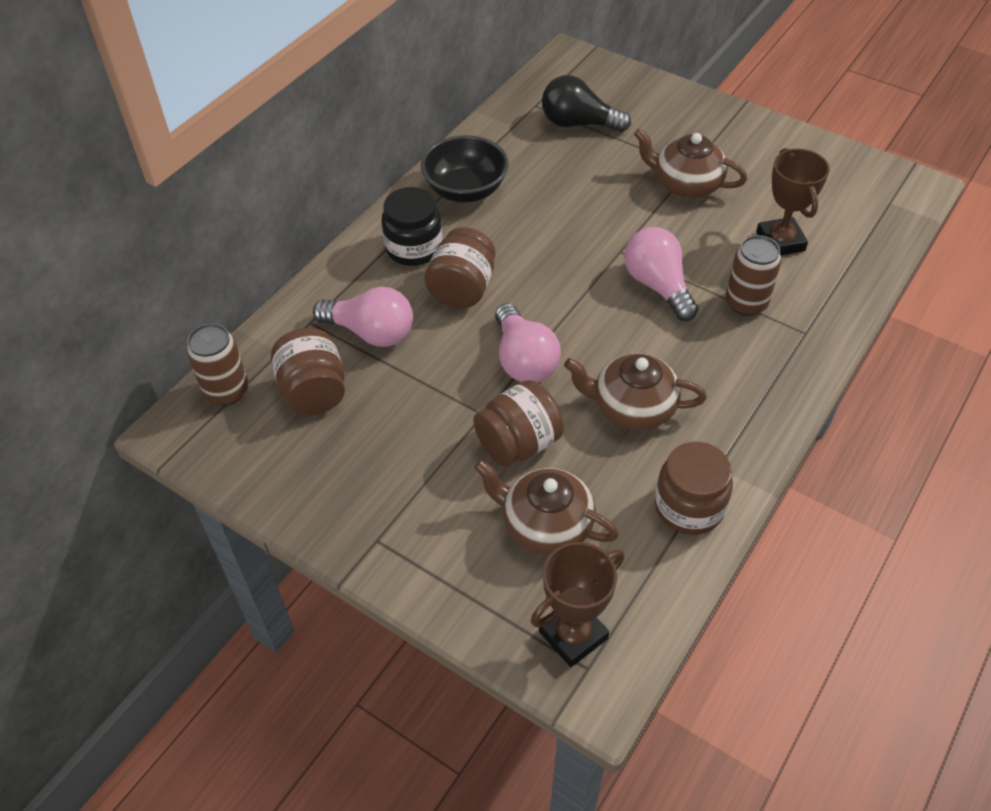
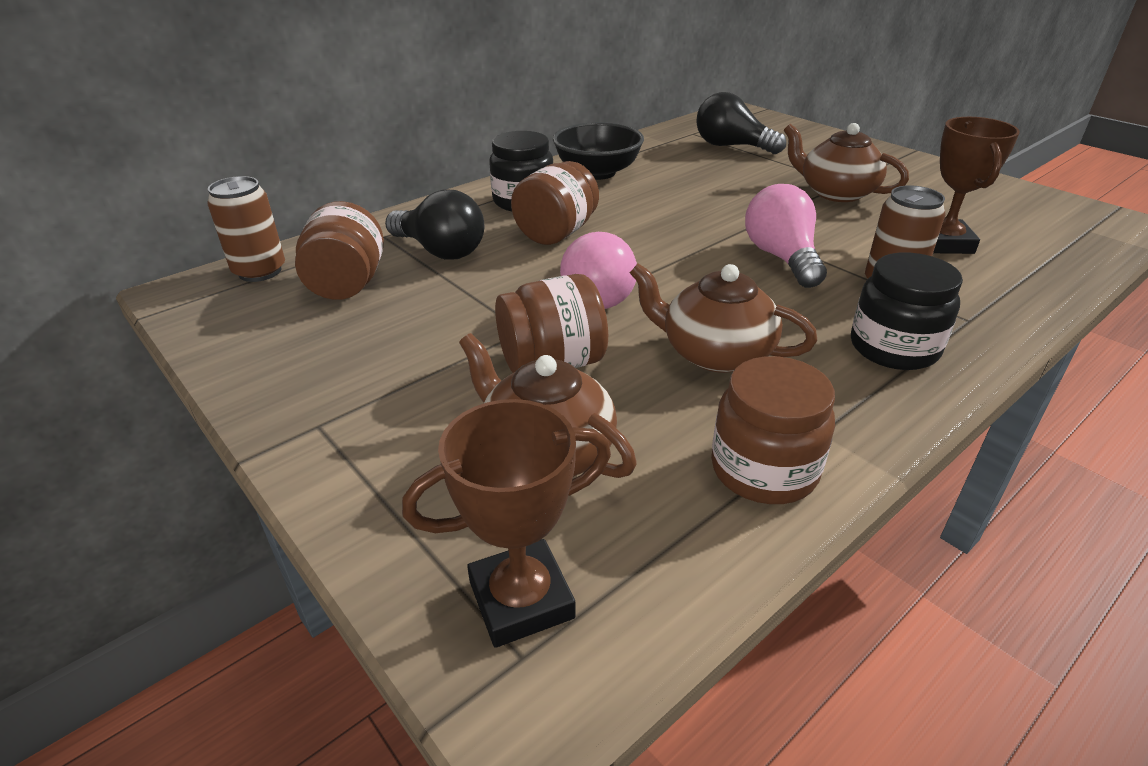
camera: 15 degrees right, 15 degrees down
(371, 332) = (440, 251): pink light bulb -> black light bulb
(755, 375) = (893, 348): none -> black jar

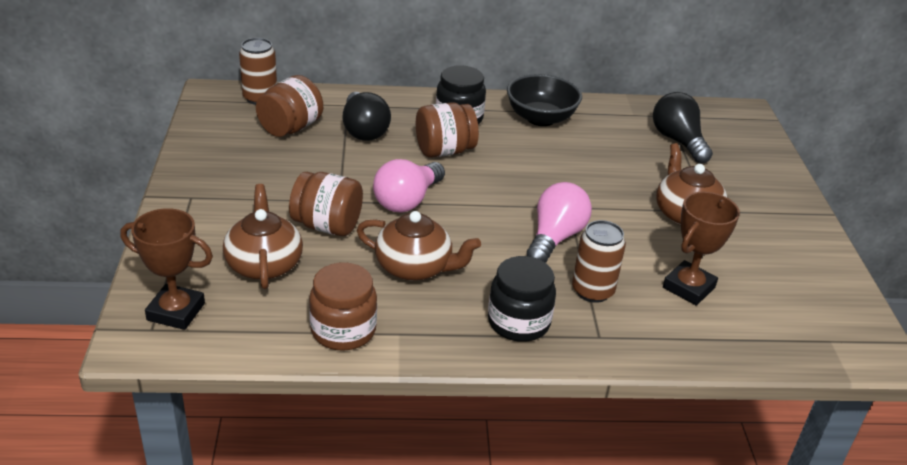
camera: 35 degrees right, 0 degrees up
(715, 353) = (415, 267): brown teapot -> brown teapot turned 135 degrees clockwise

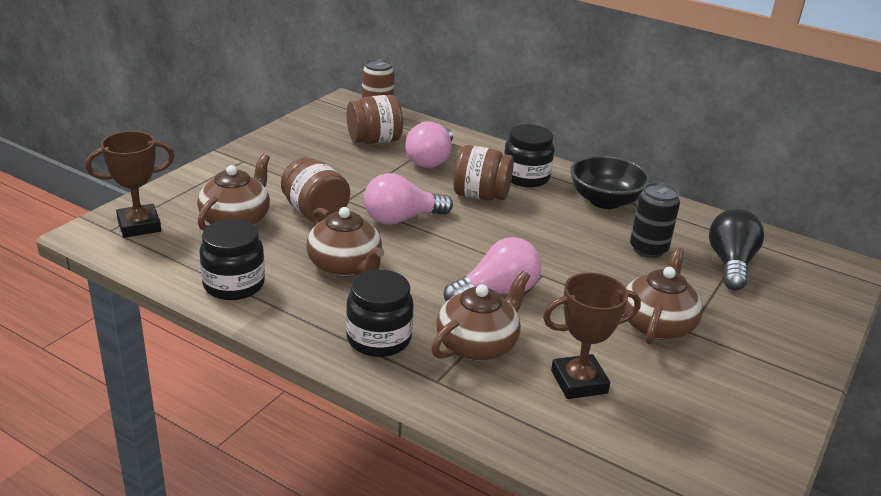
camera: 35 degrees right, 5 degrees down
(176, 312) = (139, 226): brown trophy -> brown trophy turned 75 degrees counterclockwise
(343, 330) = (234, 285): brown jar -> black jar
(363, 130) = (431, 160): black light bulb -> pink light bulb
(592, 291) = (477, 345): brown can -> brown teapot
(615, 151) = (648, 249): none -> black can

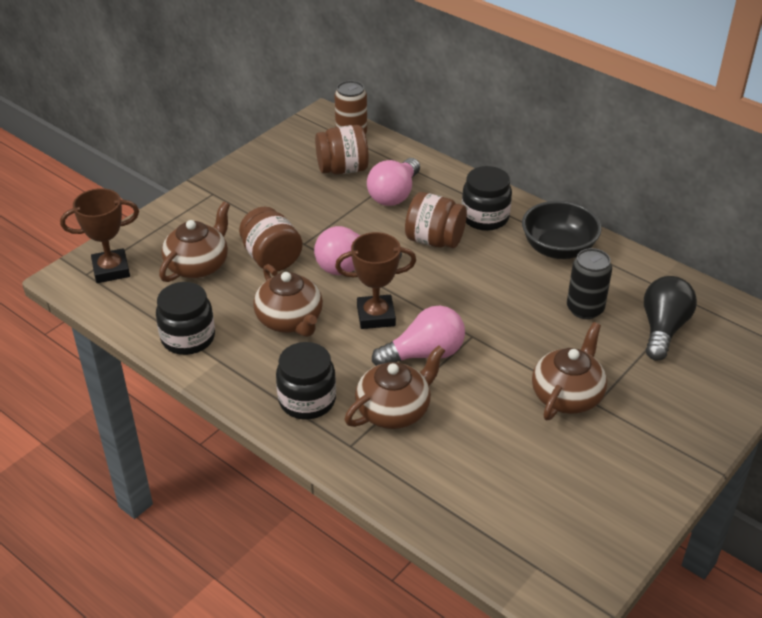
camera: 10 degrees right, 10 degrees up
(579, 382) = (477, 453): brown trophy -> brown trophy (376, 316)

